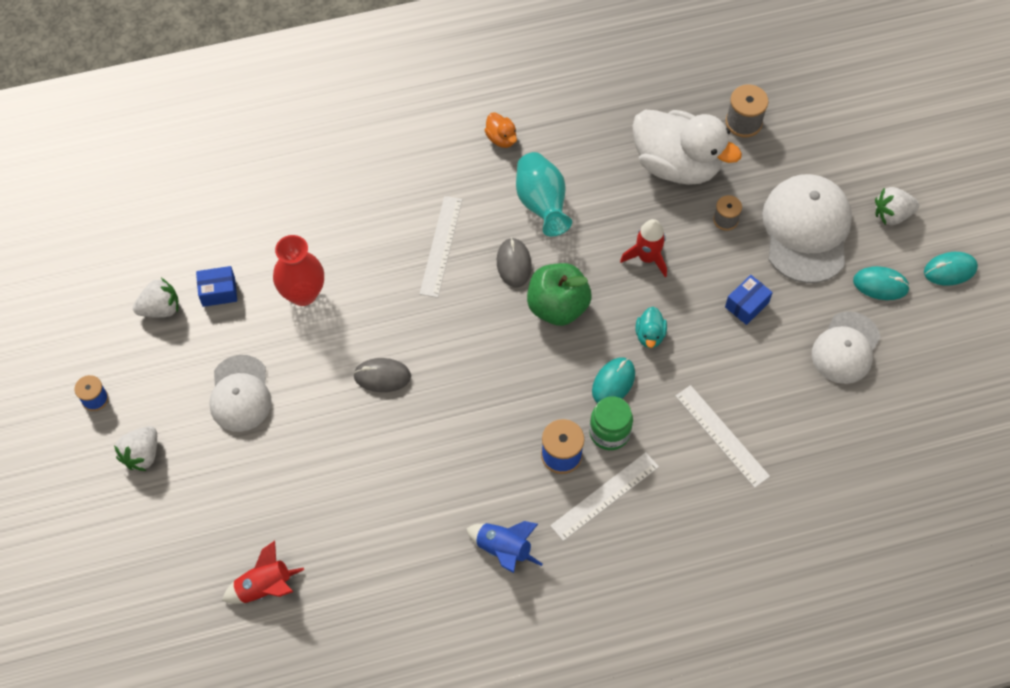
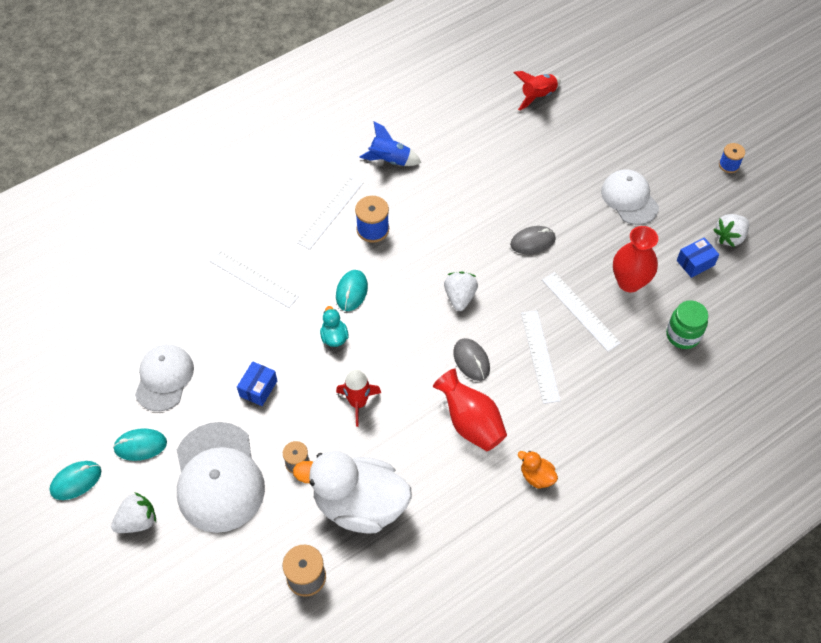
camera: 160 degrees right, 5 degrees down
(142, 454) = (670, 142): white strawberry -> white strawberry (460, 297)
(373, 279) = (580, 311): none -> white ruler
(541, 204) = (470, 422): turquoise vase -> red vase
(557, 307) = (419, 336): green apple -> none
(609, 432) = (342, 255): green jar -> green jar (683, 335)

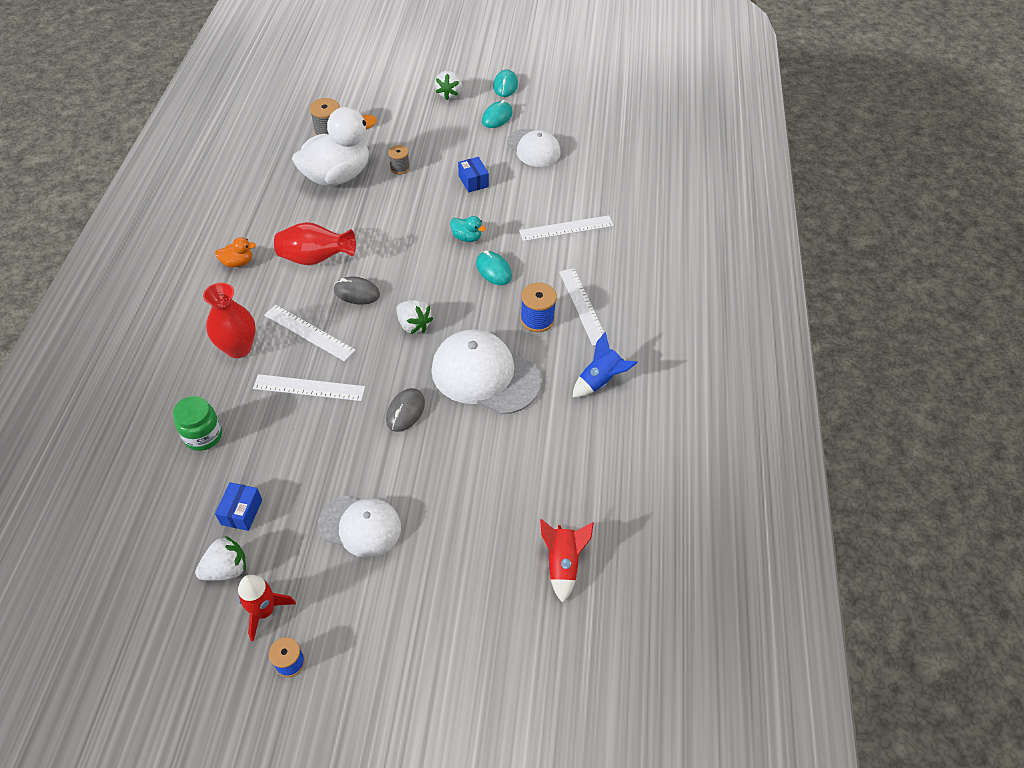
camera: 130 degrees right, 5 degrees down
(218, 477) = (434, 134): white cap -> white cap (485, 375)
(358, 403) = (403, 217): red rocket -> red rocket (264, 611)
(629, 282) = (289, 444): red vase -> red vase (238, 348)
(729, 237) = (226, 569): white strawberry -> white strawberry turned 60 degrees clockwise

